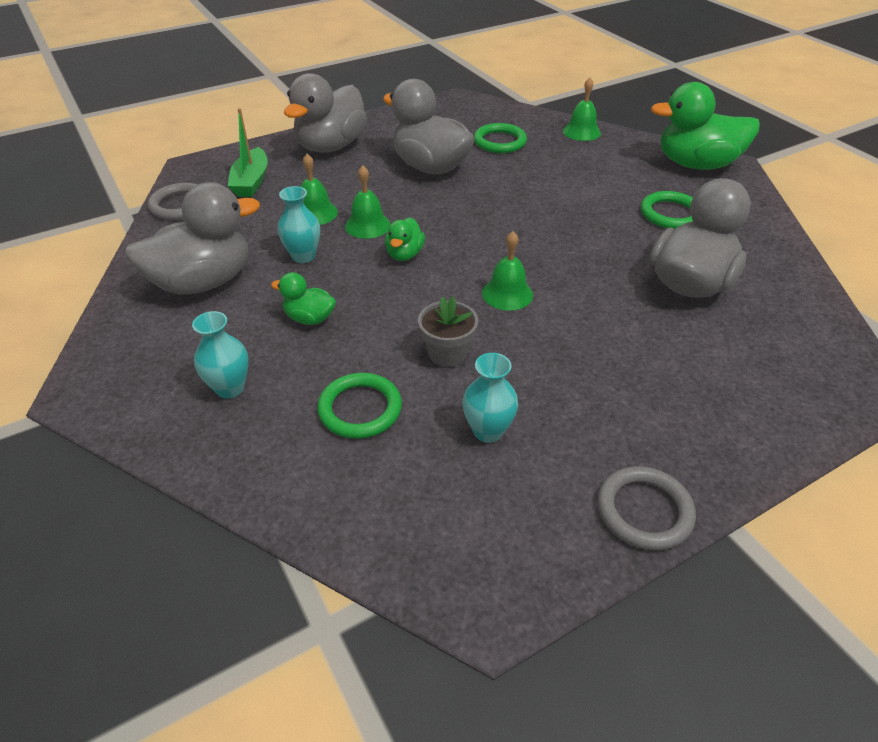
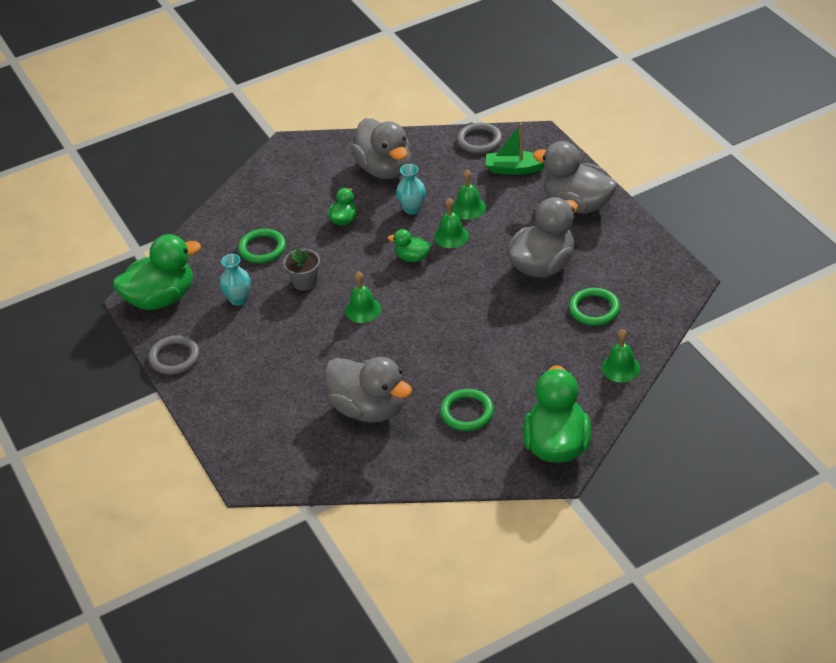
camera: 95 degrees right, 0 degrees up
(230, 388) = (285, 197): turquoise vase -> none
(487, 553) = (161, 298): none -> green duck

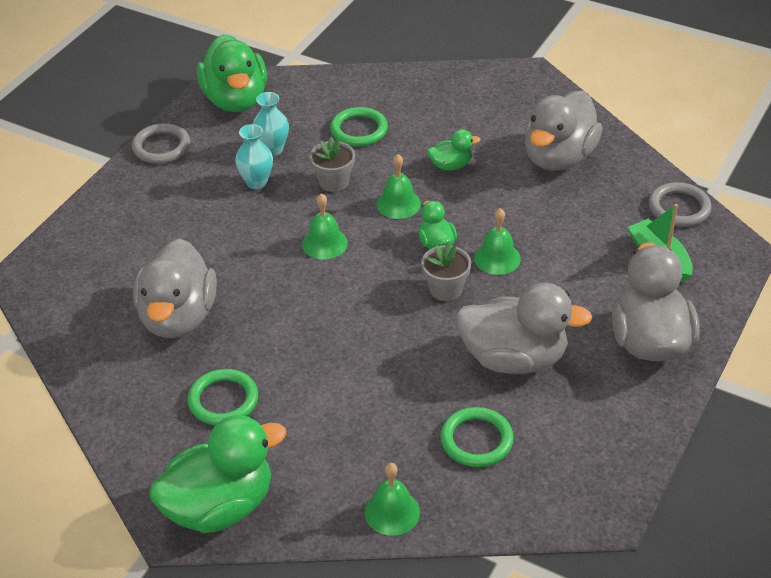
camera: 55 degrees right, 0 degrees up
(161, 298) = (235, 100): green duck -> green duck turned 45 degrees clockwise
(412, 209) = (514, 207): turquoise vase -> turquoise vase (256, 182)
(458, 270) = (445, 289): none -> grey flower pot
(468, 208) = (556, 251): green bell -> green bell (398, 204)

